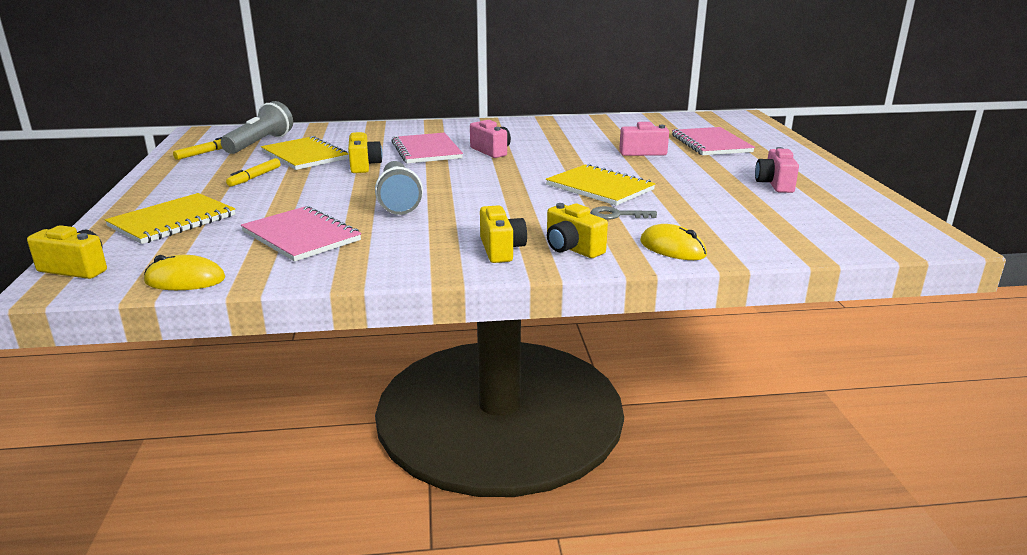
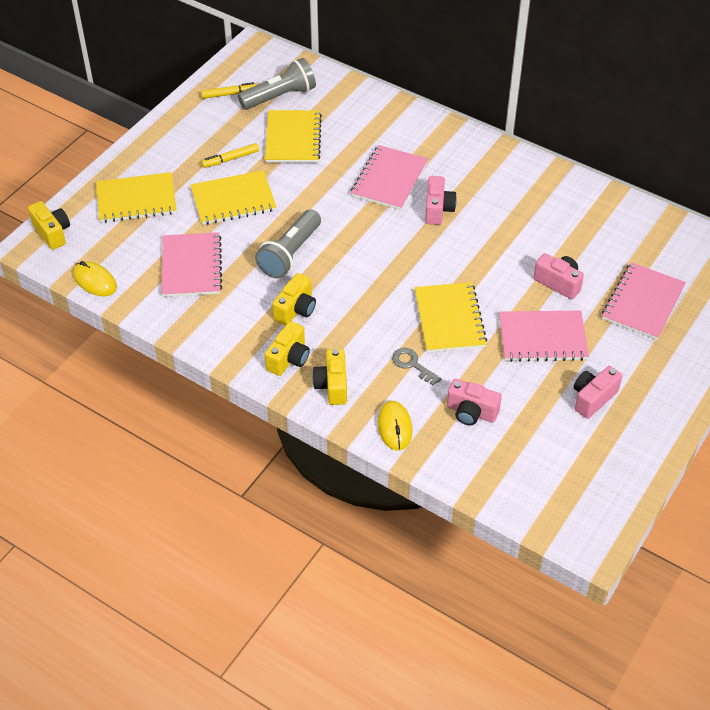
camera: 40 degrees right, 25 degrees up
(291, 193) = (233, 200): none -> yellow notebook
(364, 166) = (318, 181): yellow camera -> yellow camera (296, 309)
(683, 174) = (542, 338): none -> pink notebook
(712, 219) = (471, 412): none -> pink camera

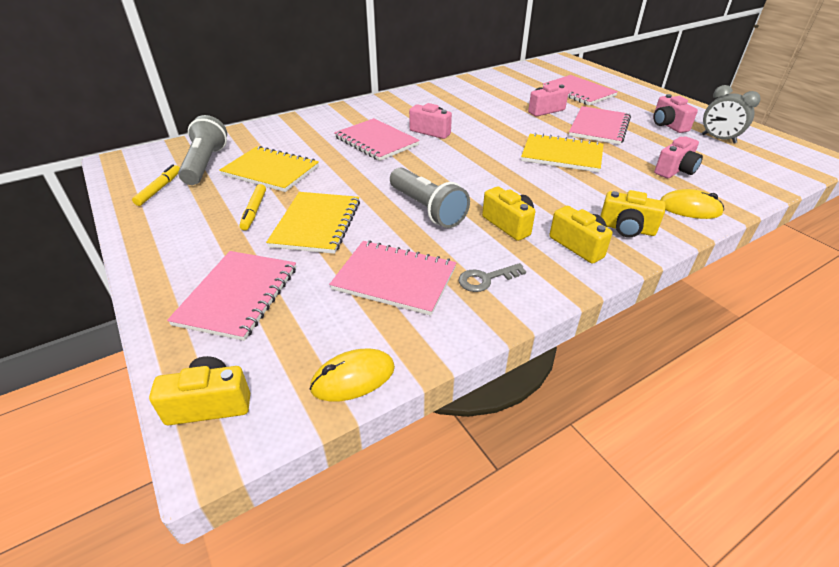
camera: 65 degrees left, 10 degrees down
(136, 200) = (238, 296): yellow notebook -> pink notebook
(412, 364) = (610, 182): grey key -> grey key (486, 279)
(583, 447) = (718, 139): none -> grey clock

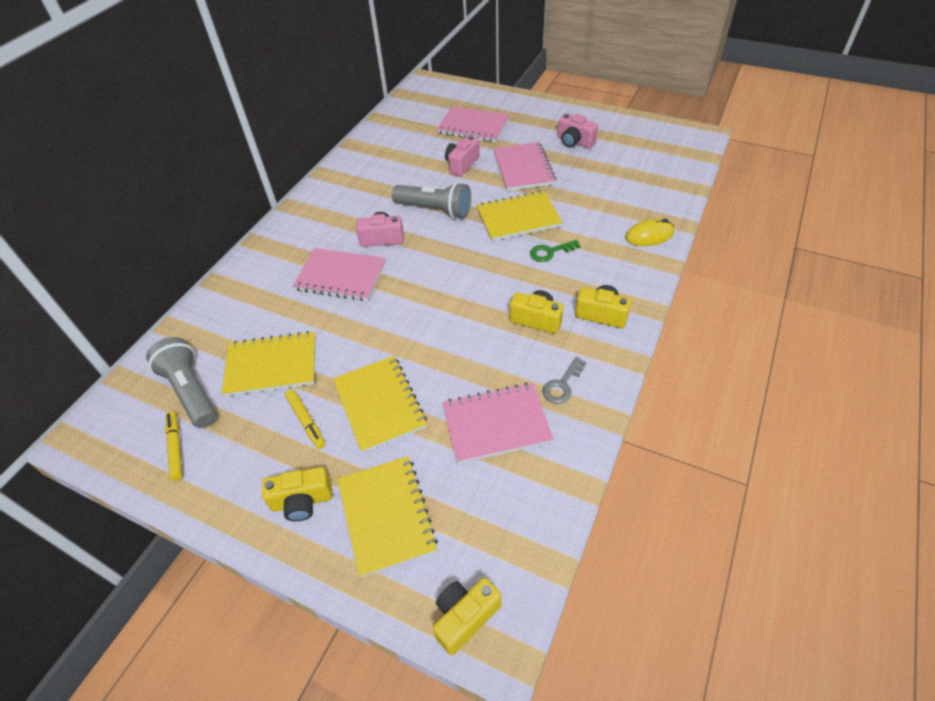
camera: 30 degrees left, 10 degrees up
(238, 296) = (386, 515): pink notebook -> yellow notebook
(353, 378) = (545, 528): yellow mouse -> none
(427, 209) = (459, 337): grey flashlight -> grey flashlight (435, 210)
(570, 185) = (550, 252): none -> green key
(626, 229) = (621, 279): yellow camera -> yellow camera (302, 501)
(675, 170) = (614, 196): pink camera -> none
(718, 139) = (621, 143): grey clock -> none

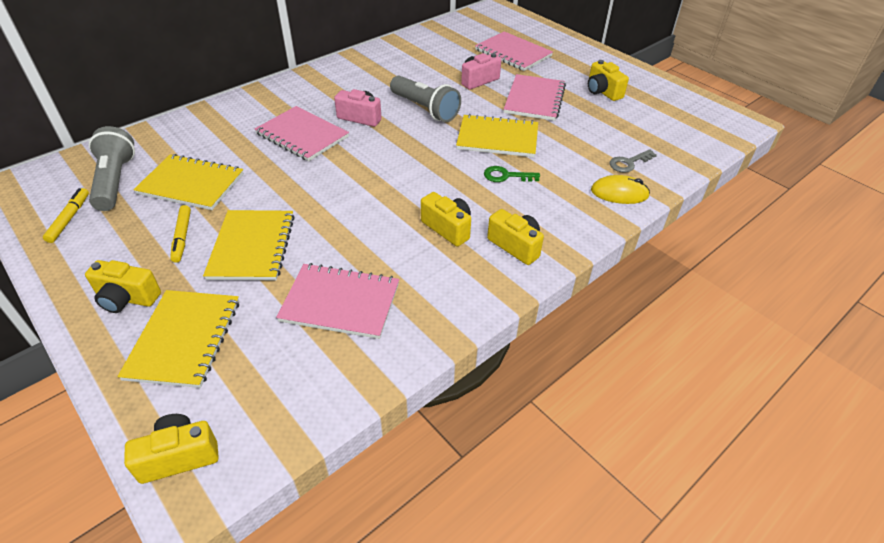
camera: 20 degrees right, 5 degrees down
(562, 385) = (429, 293): grey key -> grey key (628, 163)
(574, 142) = (602, 92): pink camera -> yellow camera

